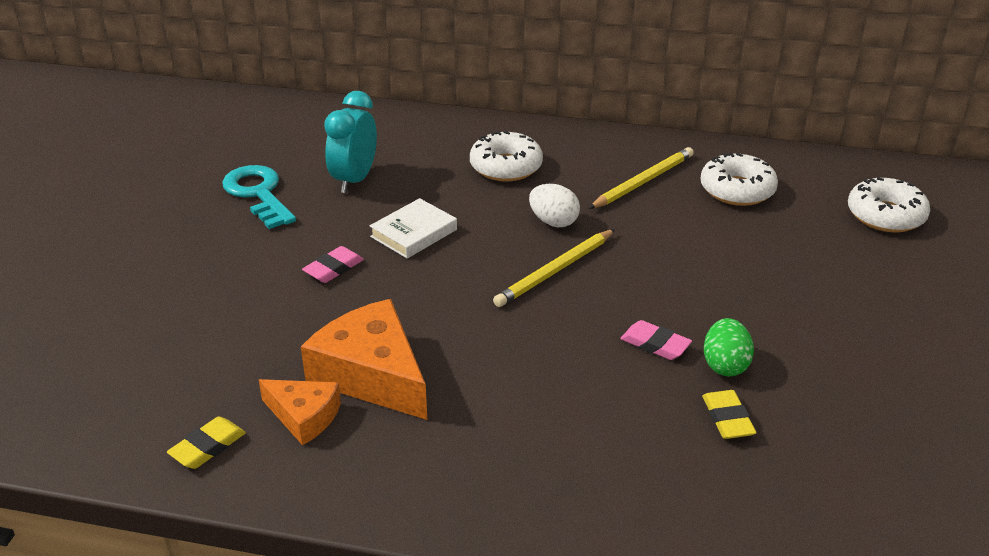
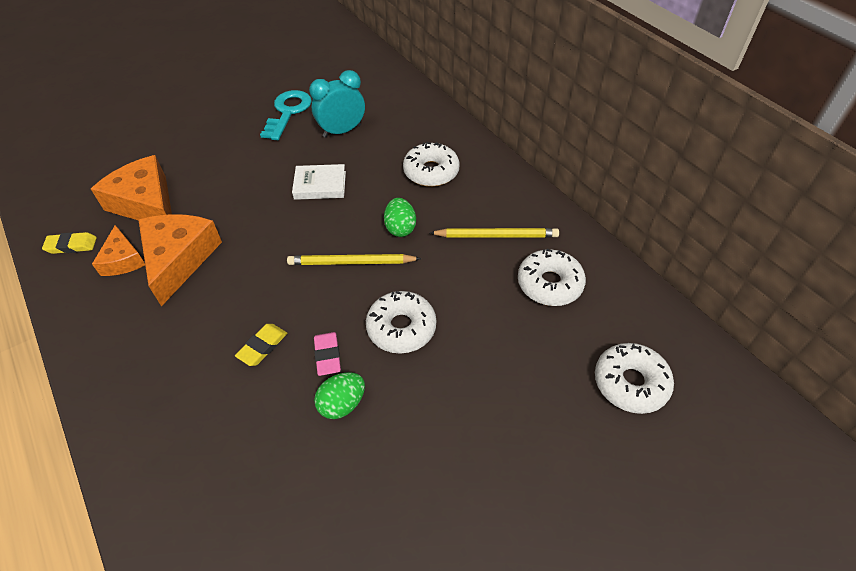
camera: 45 degrees right, 15 degrees up
(234, 357) = (146, 203): none -> orange cheese
(333, 268) = (254, 181): pink eraser -> none
(553, 222) = (400, 228): white egg -> green egg
(680, 287) = (401, 328): none -> white donut
(727, 418) = (287, 441): yellow eraser -> yellow eraser (262, 346)

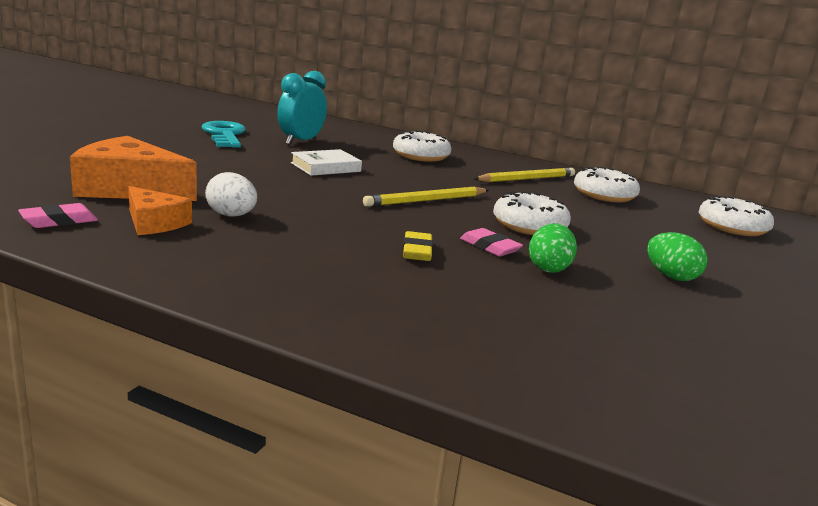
camera: 35 degrees left, 30 degrees down
(71, 245) = (59, 221): yellow eraser -> pink eraser
(179, 259) = (231, 215): orange cheese -> white egg
(400, 228) = (441, 182): green egg -> green egg (671, 276)

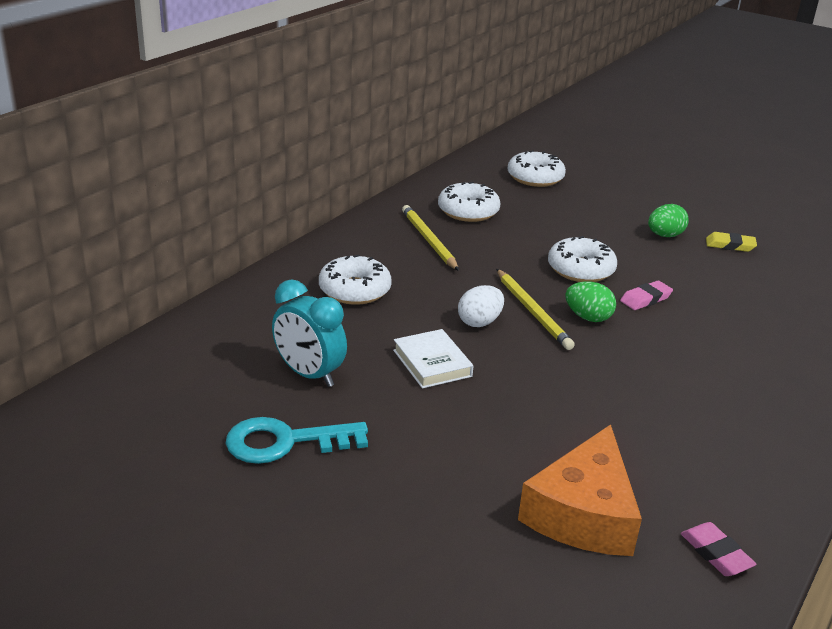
camera: 80 degrees left, 10 degrees up
(154, 223) = (686, 485): orange cheese -> none
(231, 215) = (639, 435): white egg -> white egg (479, 322)
(417, 251) = (675, 336): yellow eraser -> yellow eraser (730, 245)
(548, 268) = (678, 282): green egg -> green egg (588, 317)

